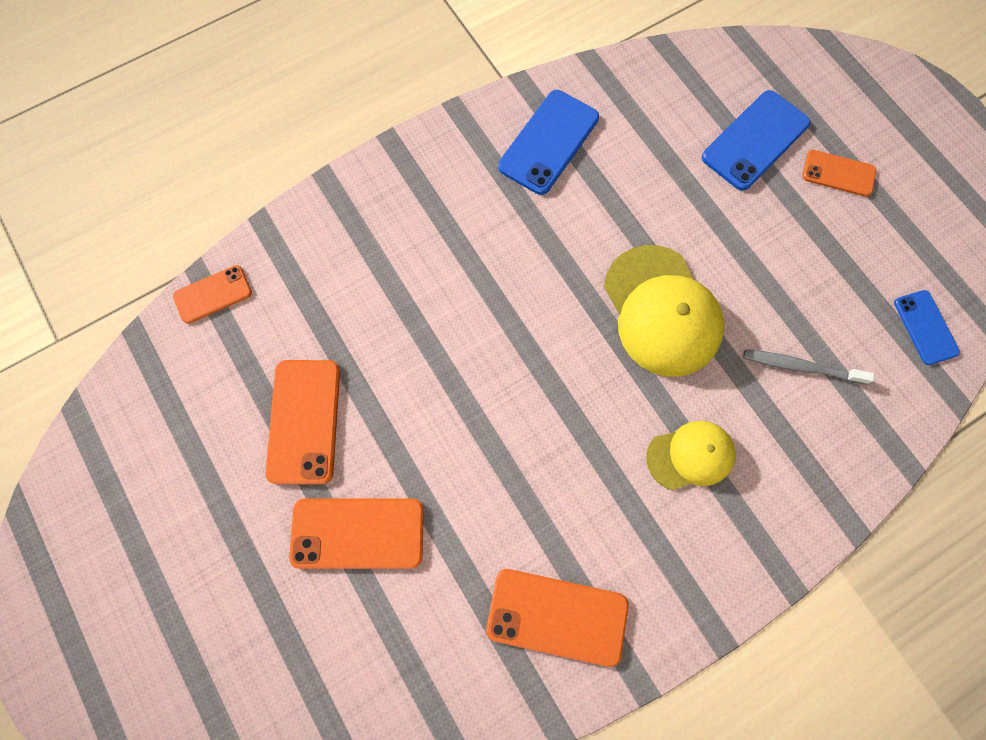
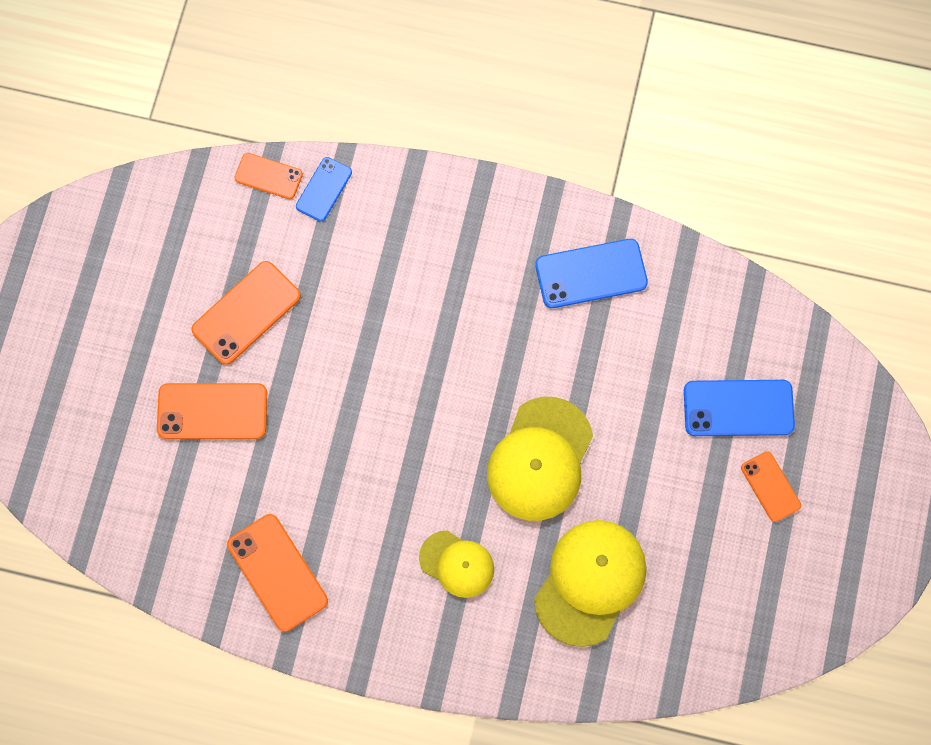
camera: 45 degrees right, 0 degrees up
(357, 533) = (212, 411): orange phone -> orange phone turned 45 degrees counterclockwise
(801, 367) = (590, 582): grey toothbrush -> yellow cap
(925, 327) = (704, 640): blue phone -> blue phone (324, 189)

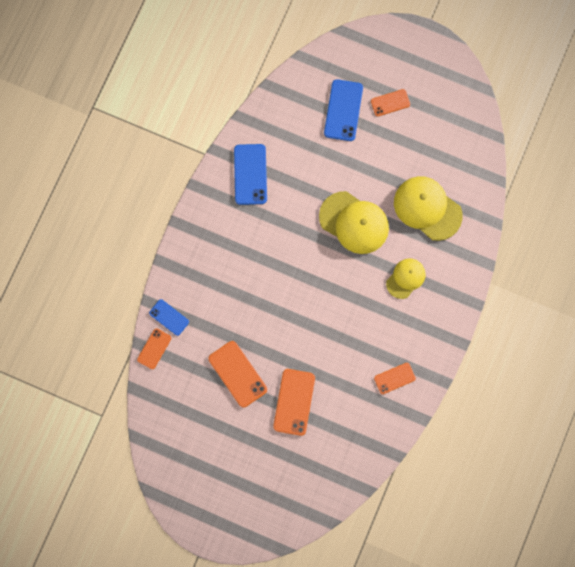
camera: 80 degrees left, 5 degrees up
(277, 572) = (394, 378): orange phone -> orange phone, size x0.61

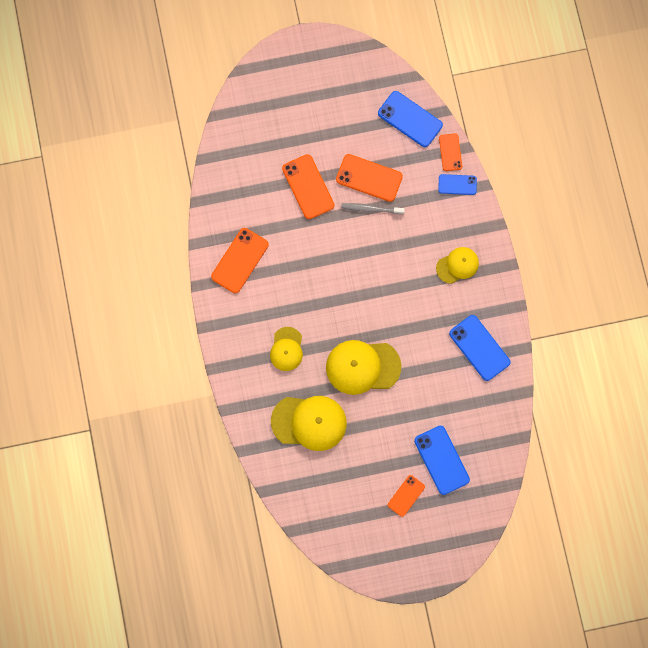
camera: 145 degrees right, 0 degrees up
(166, 401) = (410, 119): none -> blue phone
(219, 251) = (457, 265): none -> yellow cap
(255, 346) = (371, 209): none -> grey toothbrush
(394, 378) = (239, 260): orange phone -> orange phone, size x1.64

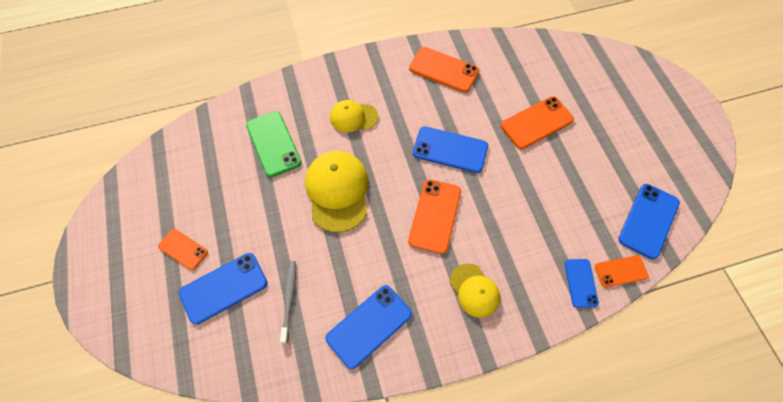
camera: 85 degrees right, 15 degrees down
(309, 422) = (273, 144): yellow cap -> green phone
(329, 267) = (450, 150): none -> blue phone
(369, 178) = (562, 181): orange phone -> orange phone (435, 216)
(371, 209) = (526, 186): grey toothbrush -> grey toothbrush (289, 299)

